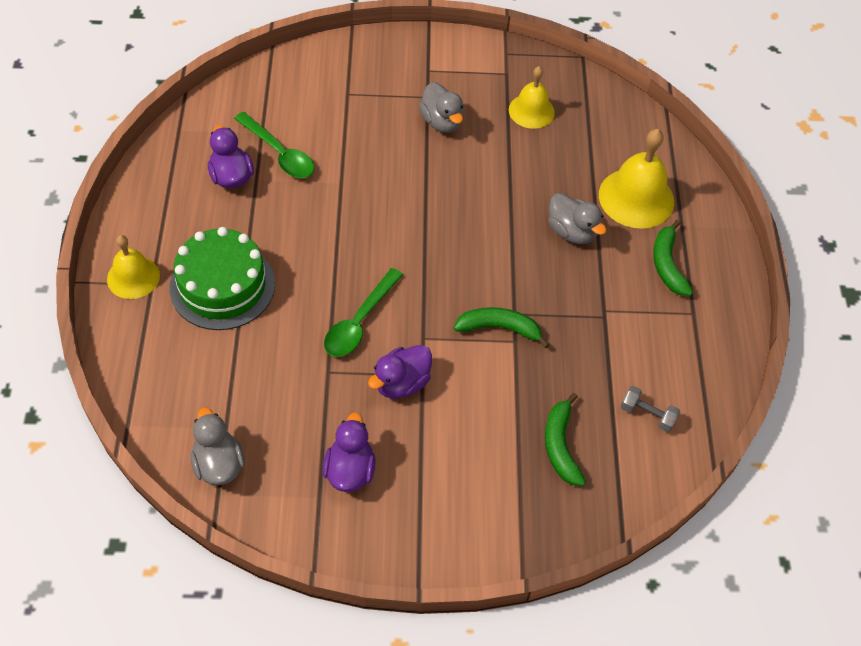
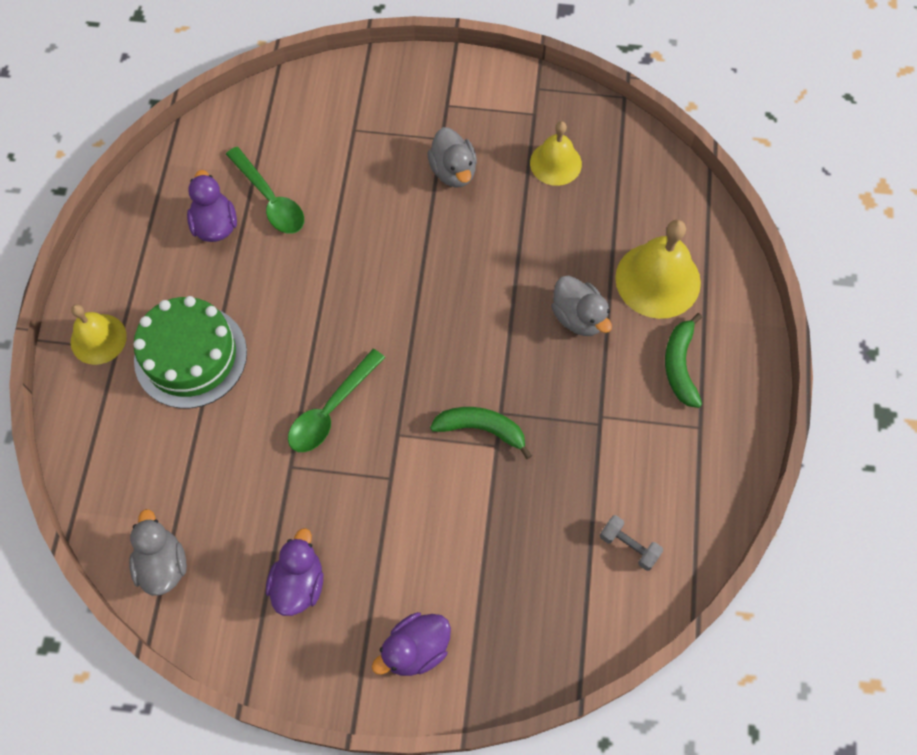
camera: 10 degrees right, 10 degrees up
(401, 383) = (366, 486): purple duck -> purple duck (415, 649)
(560, 445) = (528, 574): green banana -> none

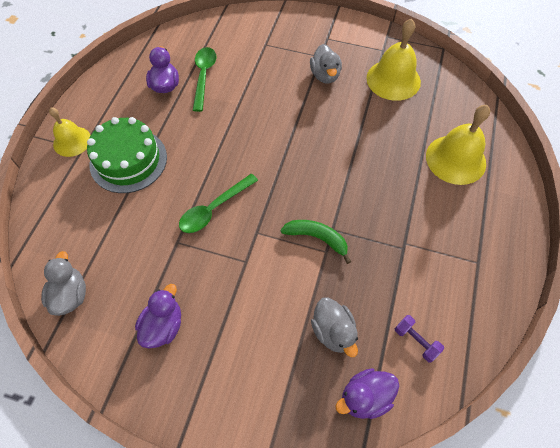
camera: 10 degrees right, 5 degrees down
(270, 200) = (204, 76): green spoon -> green spoon turned 150 degrees counterclockwise
(415, 649) = (239, 392): purple duck -> purple duck (365, 397)
(555, 163) = (393, 79): yellow bell -> yellow bell, size x1.57
(578, 317) = (397, 175): grey duck -> grey duck (333, 331)
(629, 546) = (416, 341): grey dumbbell -> purple dumbbell
(680, 365) = (467, 217): green banana -> none

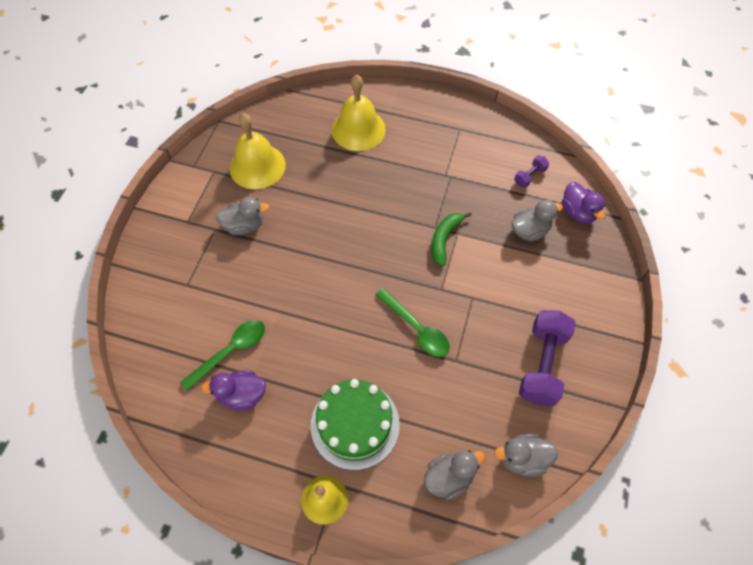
camera: 90 degrees left, 0 degrees up
(68, 230) = (449, 477): none -> grey duck
(163, 326) = (542, 364): purple duck -> purple dumbbell
(204, 76) = (231, 351): green spoon -> green spoon turned 135 degrees clockwise

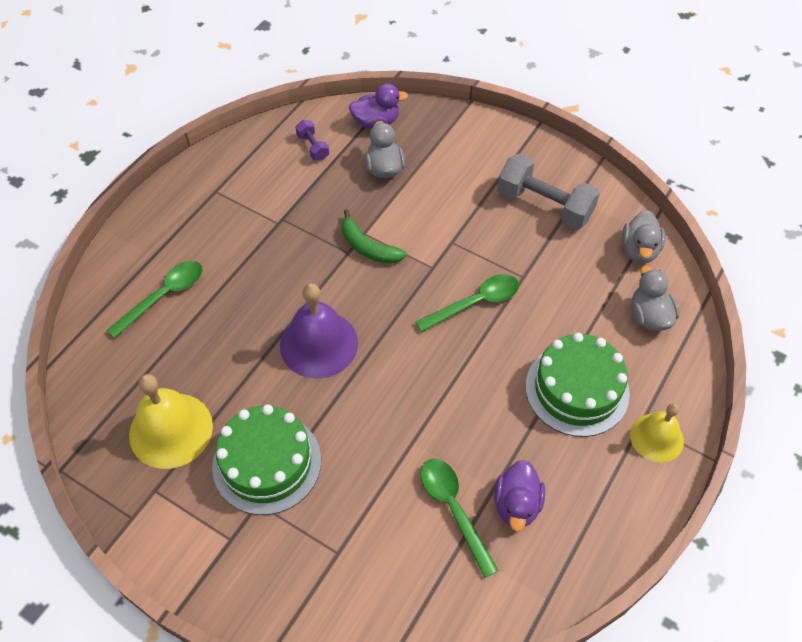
camera: 75 degrees left, 5 degrees down
(244, 226) = (267, 463): grey duck -> green cake
(346, 230) = (319, 344): none -> purple bell
(358, 129) = (164, 296): yellow bell -> green spoon
(542, 364) = (544, 205): purple dumbbell -> grey dumbbell

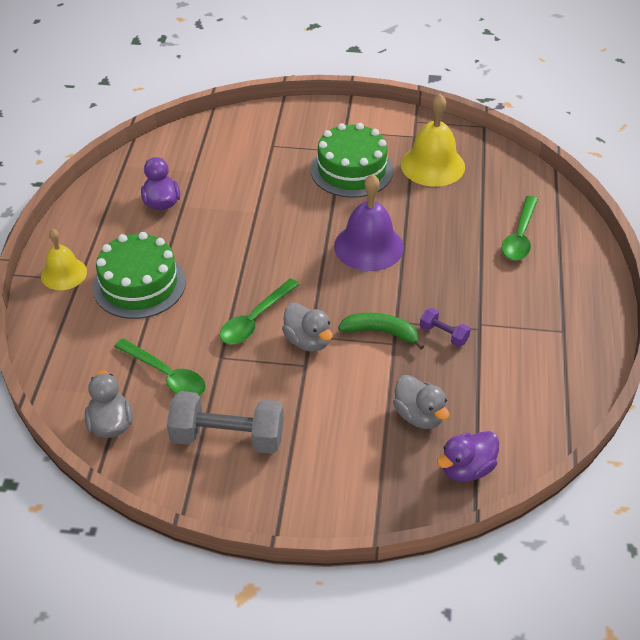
camera: 155 degrees right, 10 degrees down
(313, 147) = (510, 411): purple dumbbell -> purple dumbbell (443, 334)
(453, 509) = (206, 187): green spoon -> green spoon (166, 375)
(649, 316) = (87, 363): grey duck -> grey duck (307, 341)

